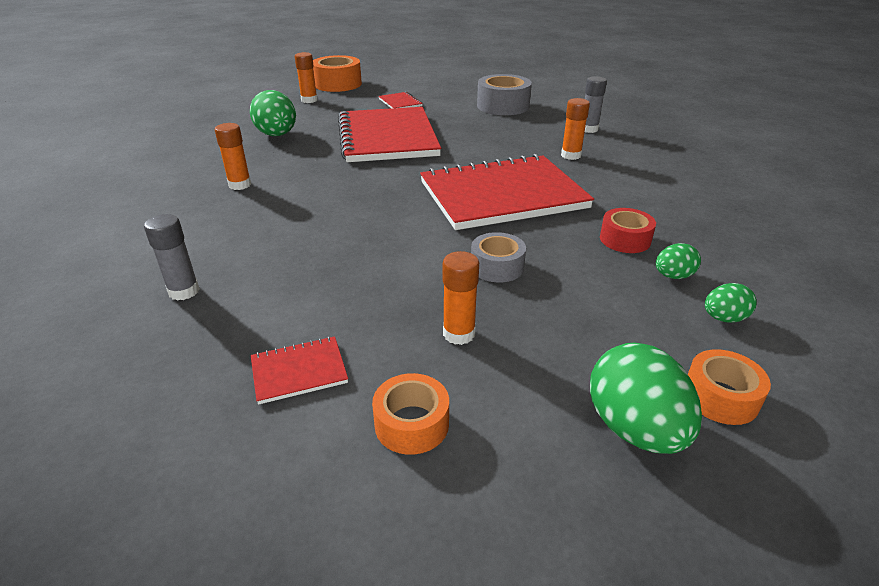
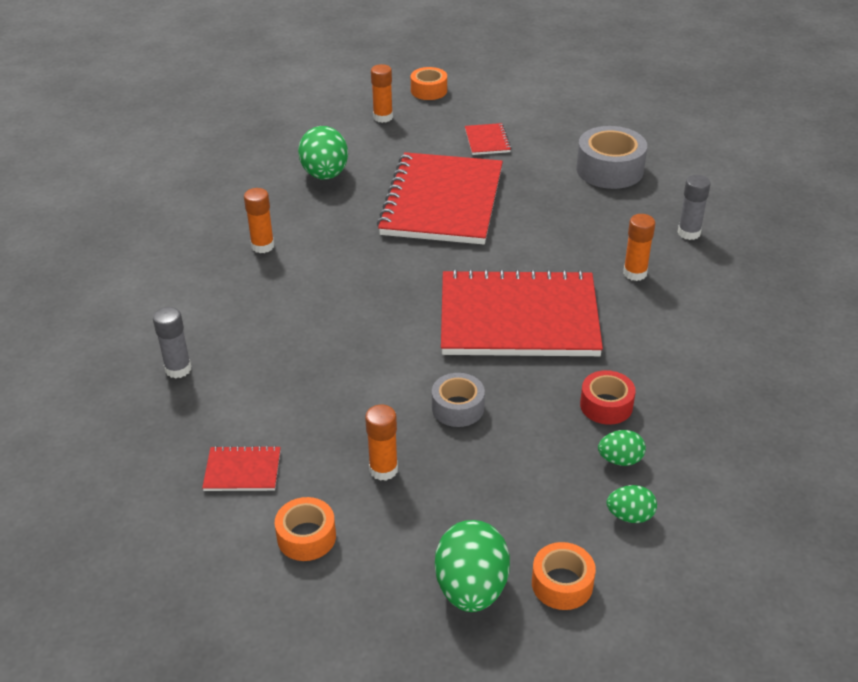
camera: 20 degrees right, 5 degrees up
(337, 84) = (429, 91): orange tape -> orange tape, size x0.61

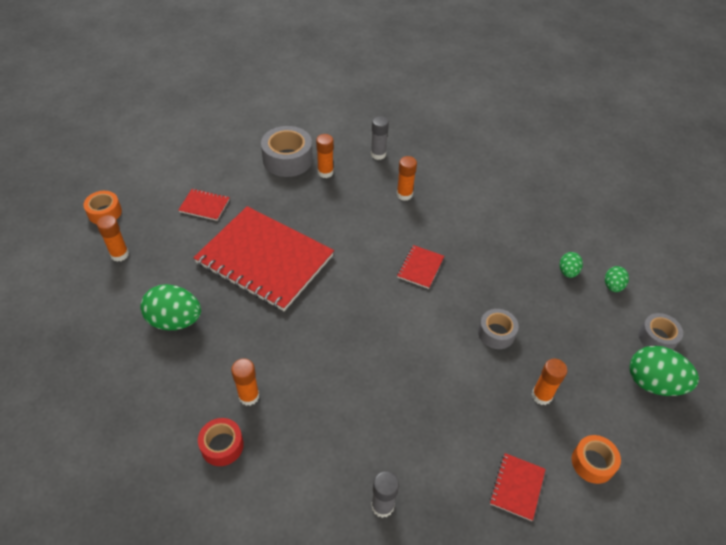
camera: 70 degrees left, 10 degrees up
(518, 317) = (420, 267): red notebook -> red notebook, size x0.40
(562, 584) = (657, 337): orange tape -> grey tape
(606, 405) = (520, 259): red tape -> red tape (222, 445)
(614, 202) = (325, 172): none -> orange glue stick

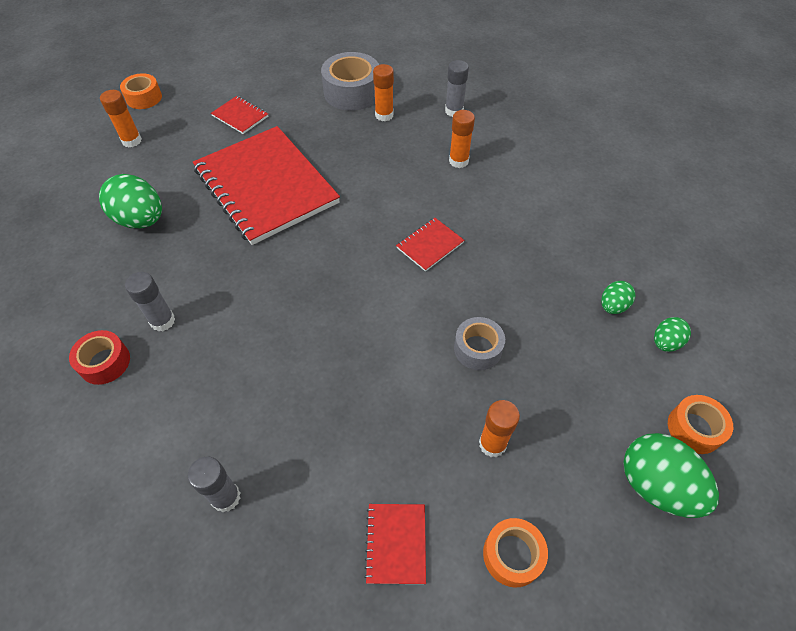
camera: 25 degrees right, 5 degrees up
(249, 396) = (163, 321): orange glue stick -> grey glue stick
(517, 487) = (396, 543): red notebook -> red notebook turned 45 degrees counterclockwise
(657, 337) = (694, 428): grey tape -> orange tape

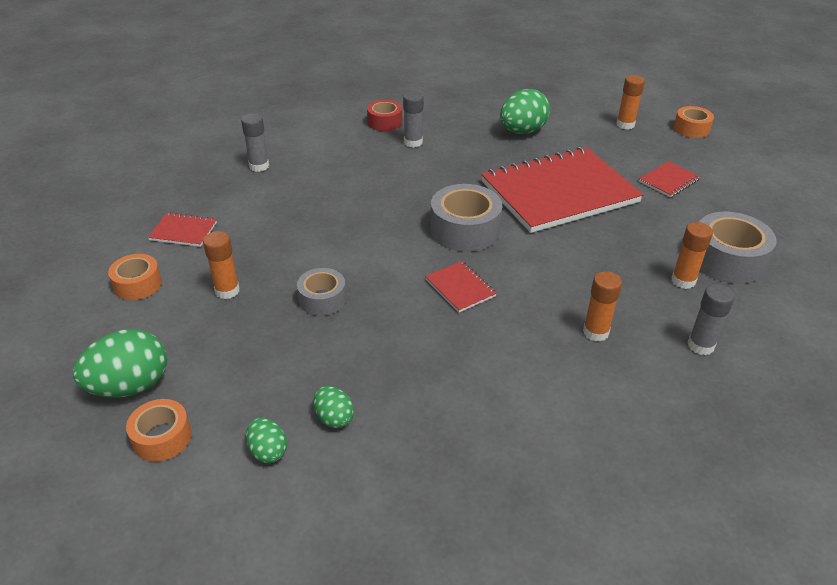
camera: 100 degrees right, 15 degrees down
(340, 251) = (465, 230): none -> grey tape

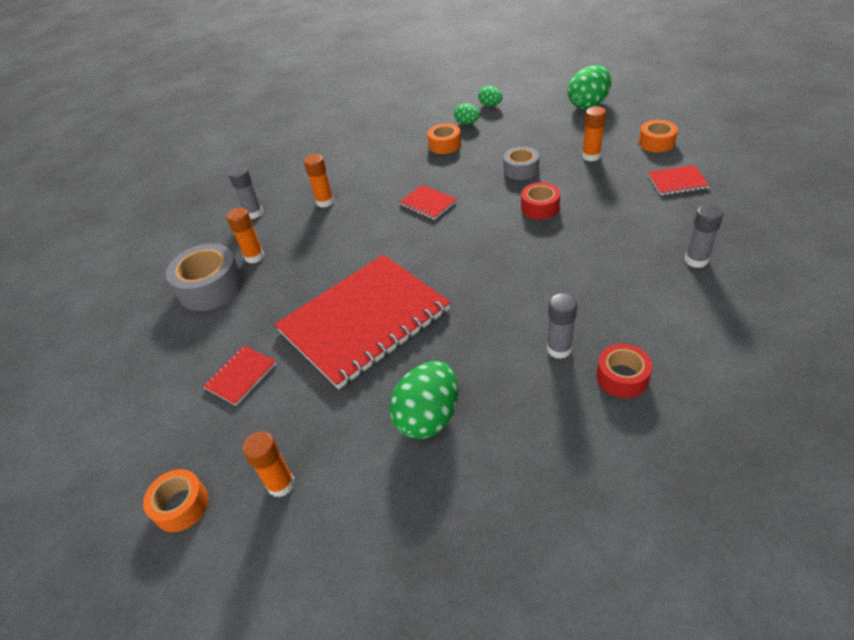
camera: 170 degrees right, 5 degrees up
(162, 437) = (546, 96): orange tape -> orange tape (445, 145)
(341, 245) = (540, 207): none -> red tape
(465, 230) = (444, 250): grey tape -> none

